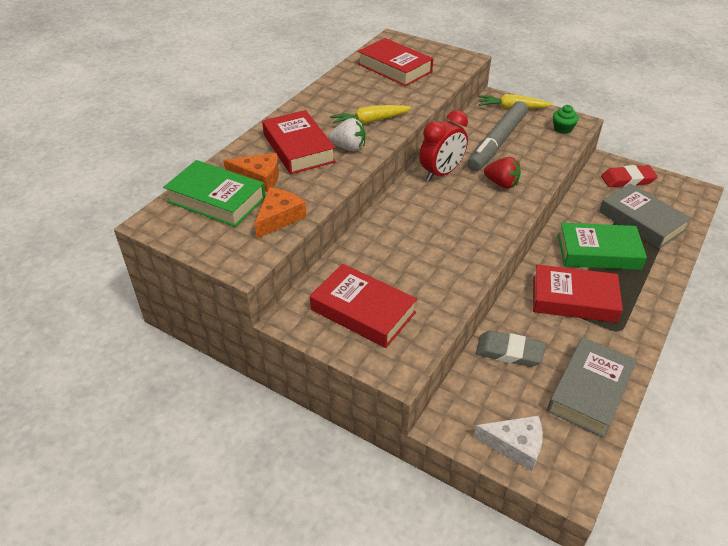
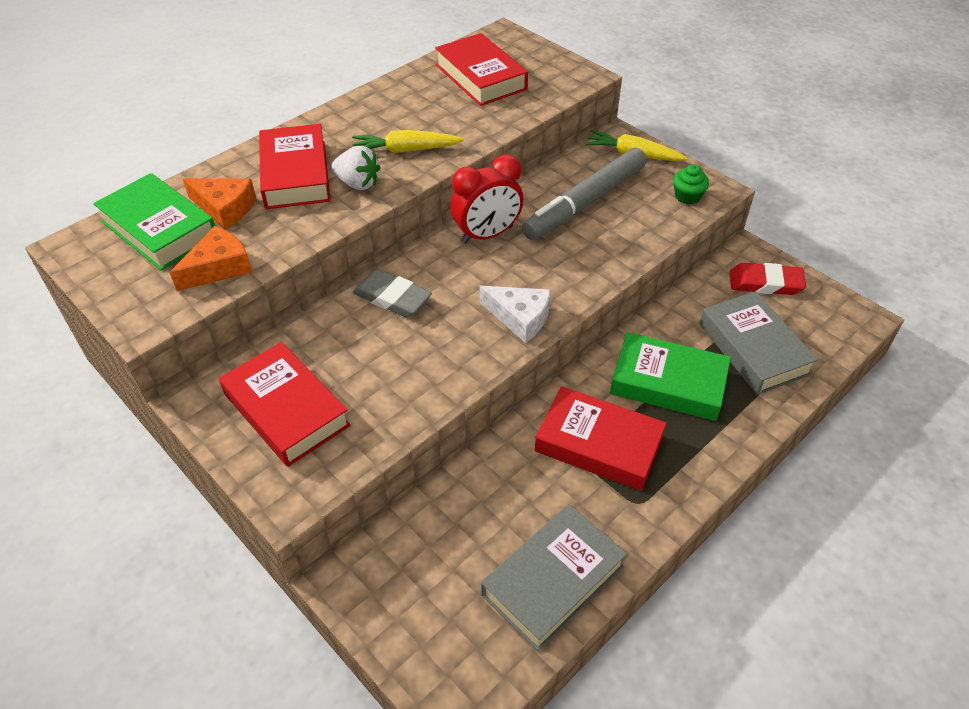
camera: 15 degrees right, 5 degrees up
(501, 184) = (559, 264): red strawberry -> none
(509, 352) = (474, 501): grey eraser -> grey eraser (392, 298)
(515, 445) = (416, 632): white cheese -> white cheese (520, 317)

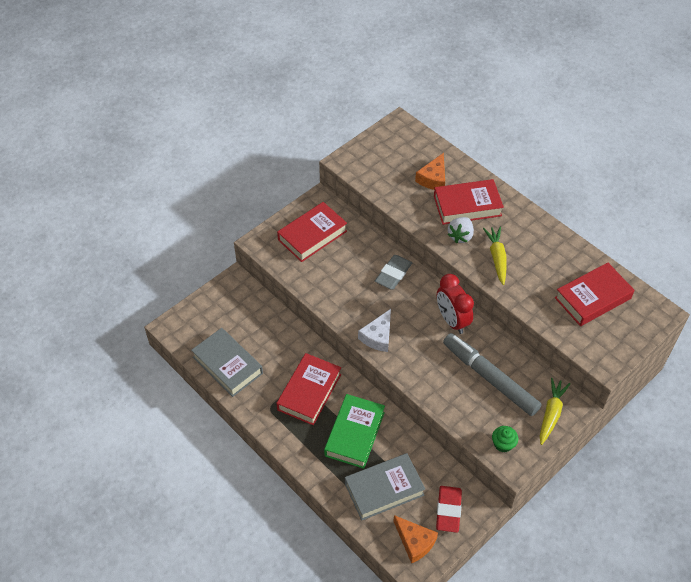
camera: 90 degrees right, 5 degrees up
(159, 229) = (414, 154): green book -> none
(219, 267) = (384, 183): orange cheese -> orange cheese (415, 542)

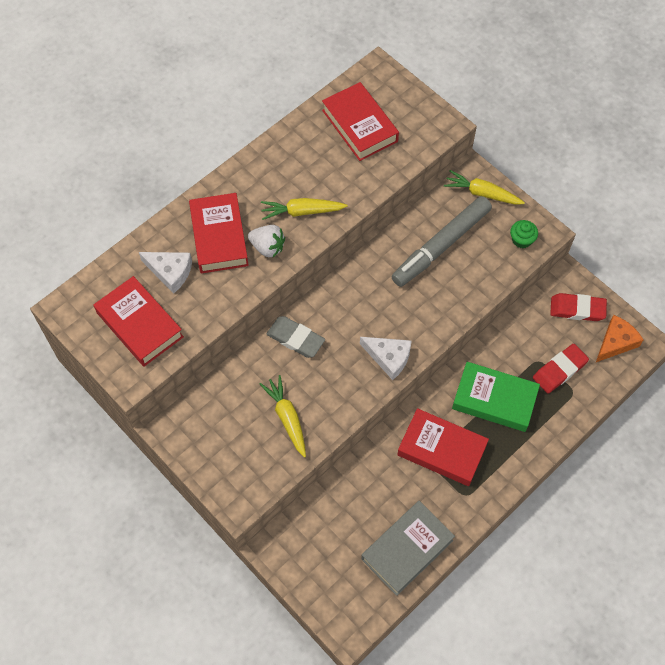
camera: 90 degrees left, 10 degrees up
(312, 235) = (229, 435): red book -> red book (140, 325)
(325, 270) = (287, 418): none -> yellow carrot
(384, 489) = (560, 370): grey book -> red eraser
(433, 178) = (170, 272): orange cheese -> white cheese
(452, 320) = (364, 278): red clock -> none

